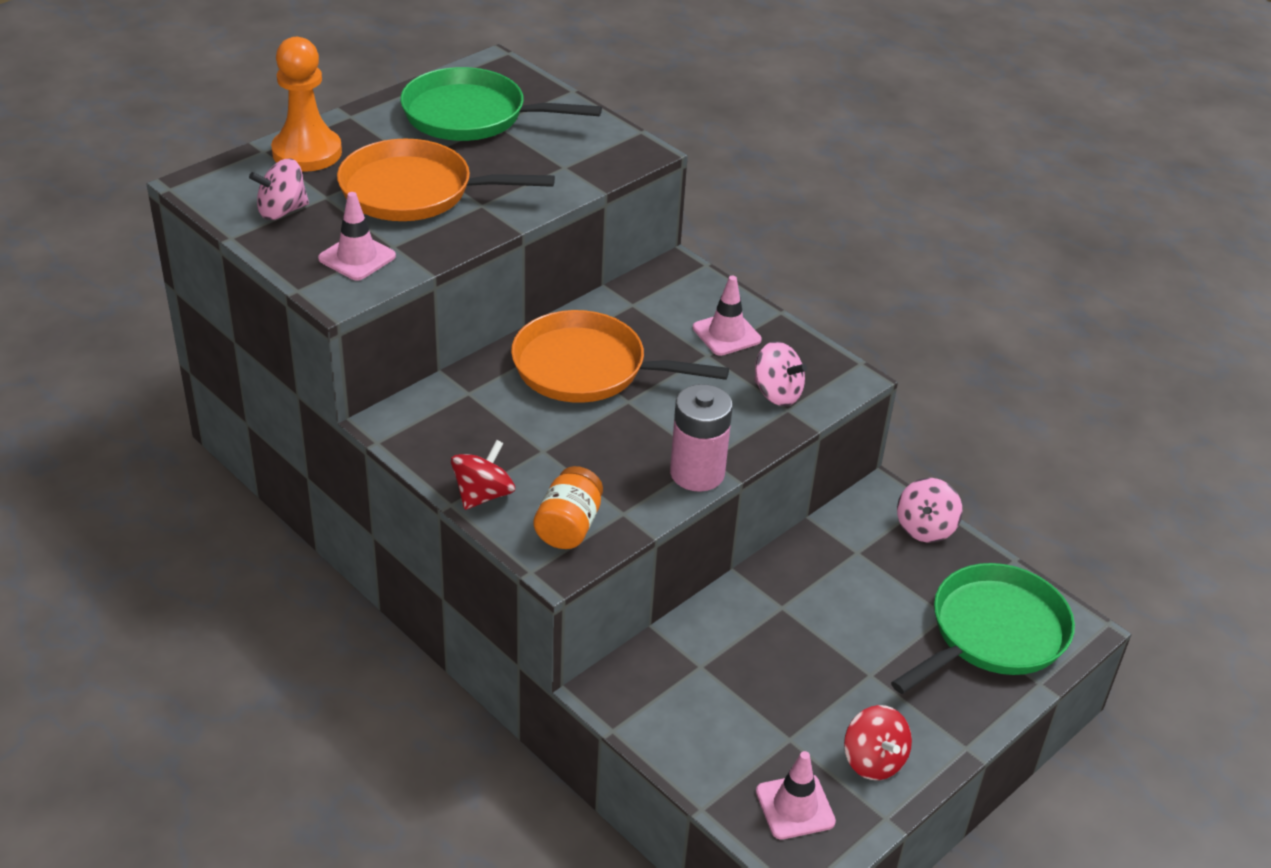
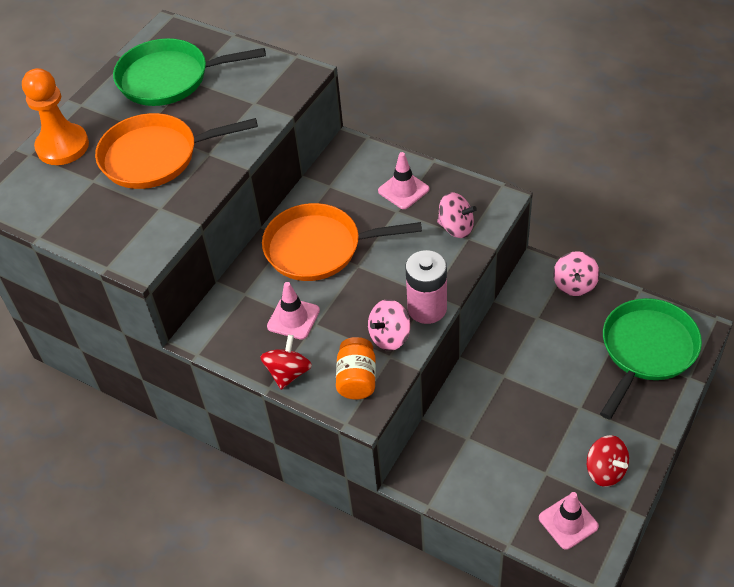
camera: 10 degrees left, 10 degrees up
(282, 211) = (66, 203): pink spinning top -> pink spinning top (389, 336)
(357, 257) = (138, 226): pink traffic cone -> pink traffic cone (293, 318)

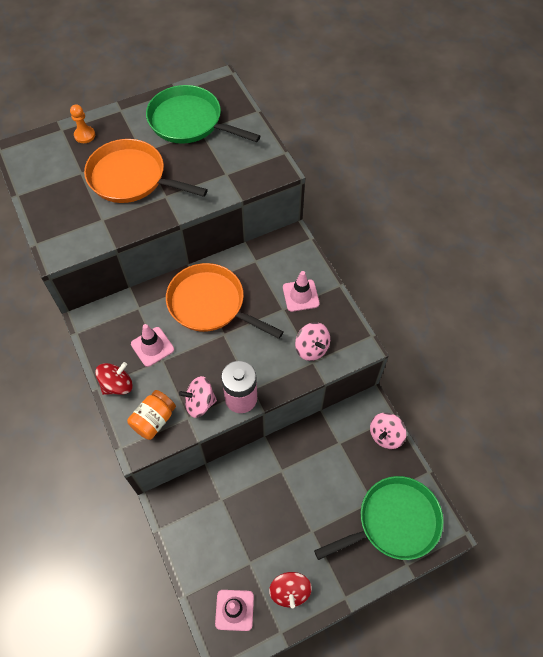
camera: 30 degrees right, 10 degrees up
(62, 146) = (84, 135): orange pawn -> orange pawn, size x0.51

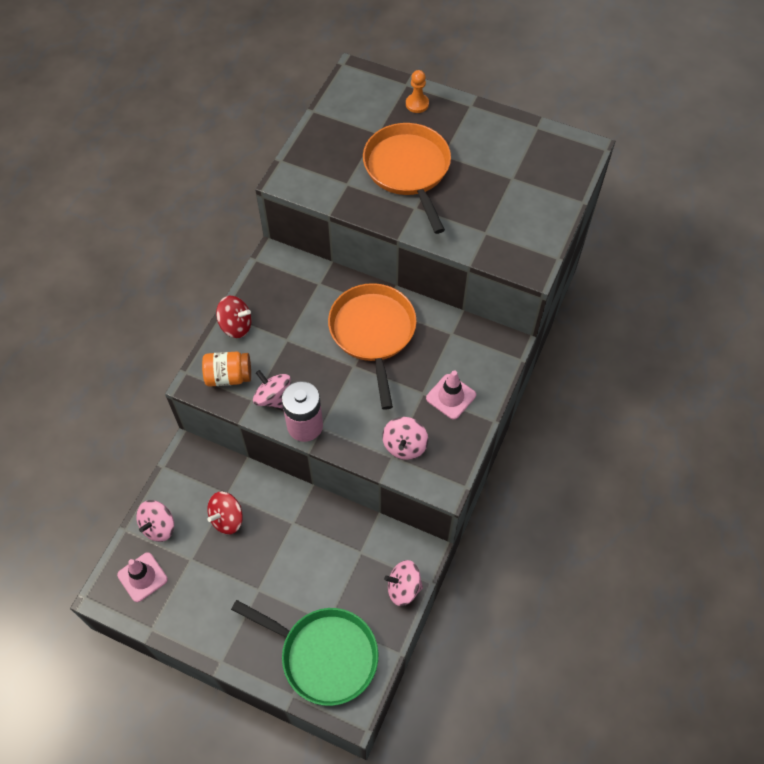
camera: 50 degrees right, 0 degrees up
(152, 347) = (292, 322): pink traffic cone -> none
(189, 122) = (512, 162): green pan -> none
(204, 568) = (158, 526): none -> pink spinning top
(290, 591) = (191, 610): red spinning top -> red spinning top (227, 519)

